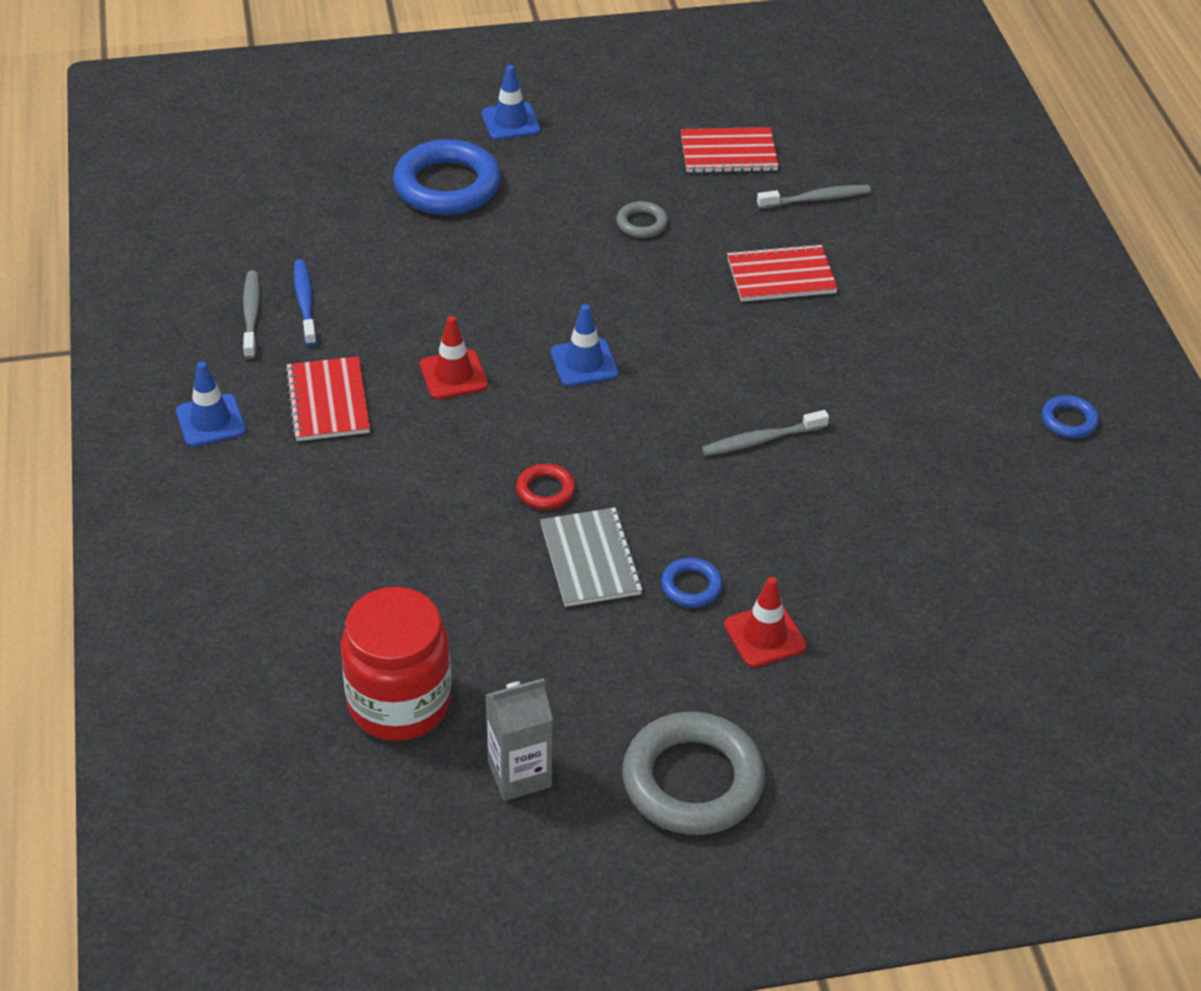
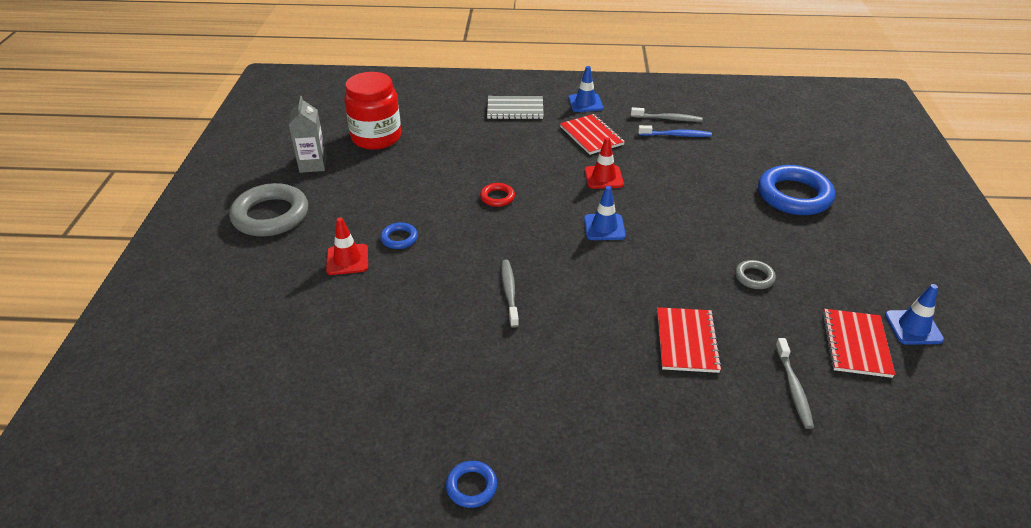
camera: 105 degrees right, 5 degrees down
(328, 401) = (591, 136): red notebook -> red notebook turned 60 degrees clockwise
(510, 122) = (877, 232): blue traffic cone -> blue traffic cone (913, 327)
(590, 560) = (437, 205): grey notebook -> grey notebook (515, 109)

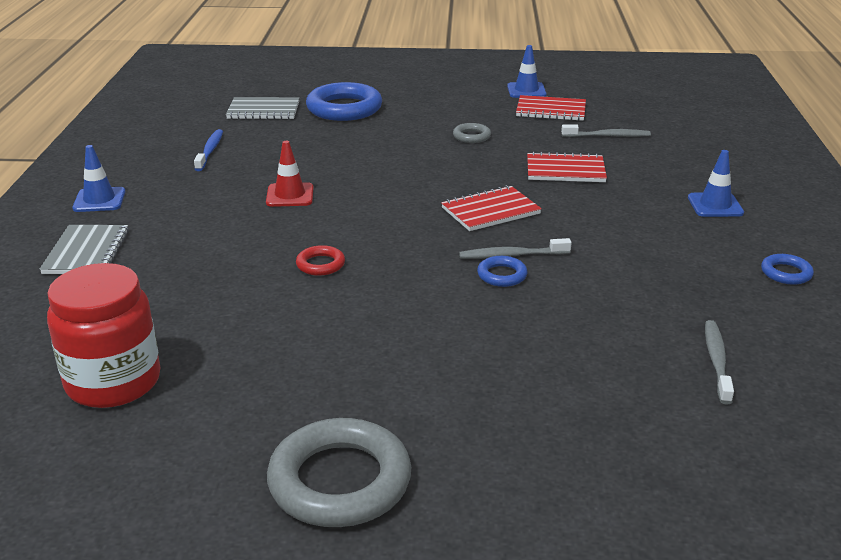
camera: 90 degrees left, 10 degrees down
(313, 165) = (181, 450): grey carton -> none
(347, 259) = (459, 380): red traffic cone -> none
(399, 238) = (409, 338): blue ring -> blue ring (502, 275)
(591, 136) = (189, 199): red notebook -> red notebook (490, 211)
(604, 227) = (391, 199): blue traffic cone -> blue traffic cone (715, 205)
(667, 119) = (169, 153): grey toothbrush -> grey toothbrush (716, 361)
(769, 152) = (263, 110): none -> grey notebook

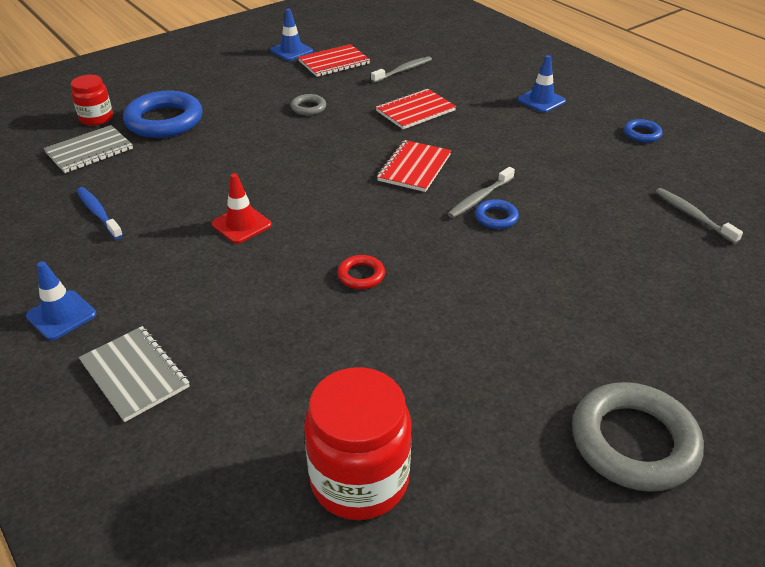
camera: 40 degrees left, 10 degrees up
(300, 91) = (96, 118): none -> red jar

